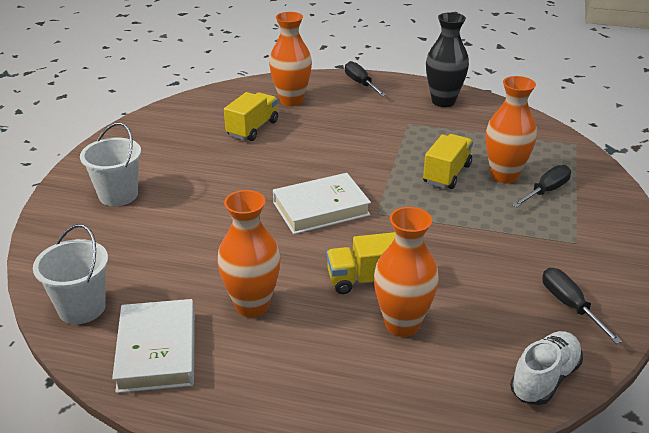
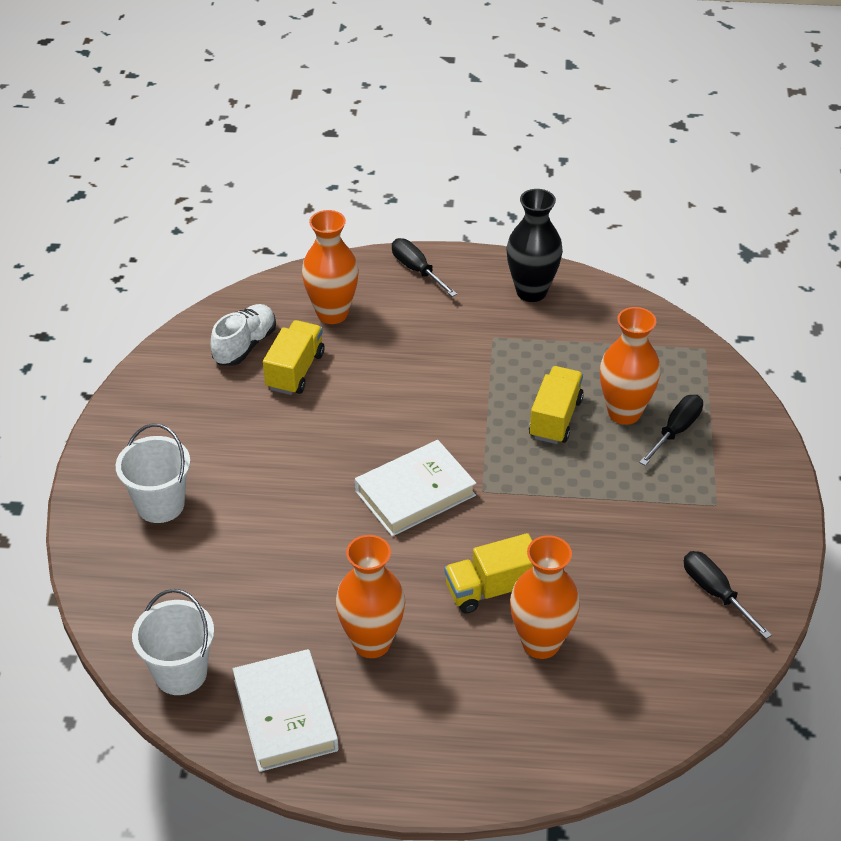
camera: 10 degrees left, 10 degrees up
(544, 379) = (697, 688): white shoe -> white shoe (245, 345)

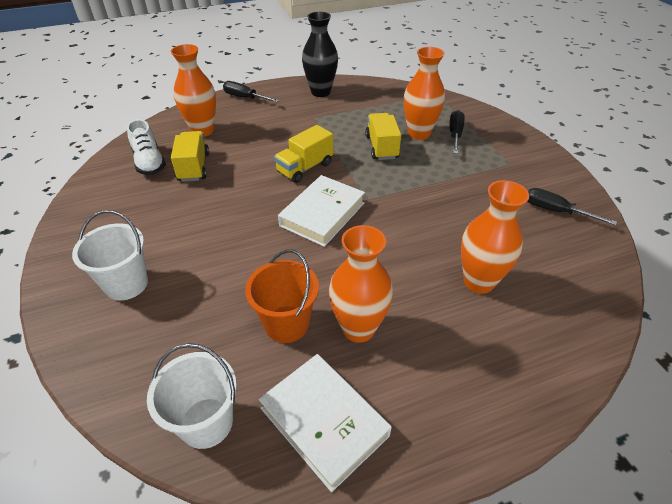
camera: 25 degrees left, 0 degrees up
(245, 345) = (149, 162): white shoe -> white shoe turned 150 degrees clockwise
(301, 609) = (286, 324): none -> orange bucket
(491, 589) = (418, 258): yellow truck -> yellow truck (305, 168)

